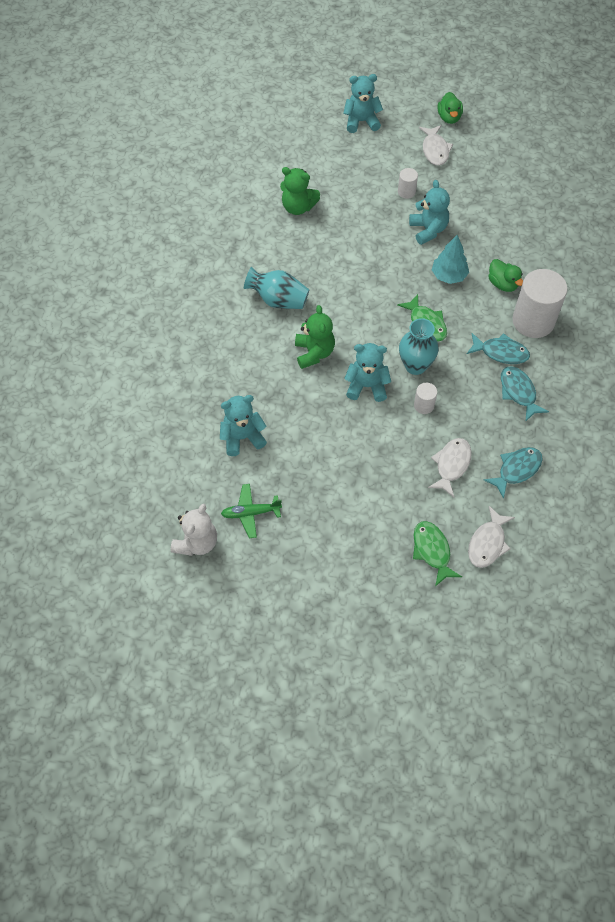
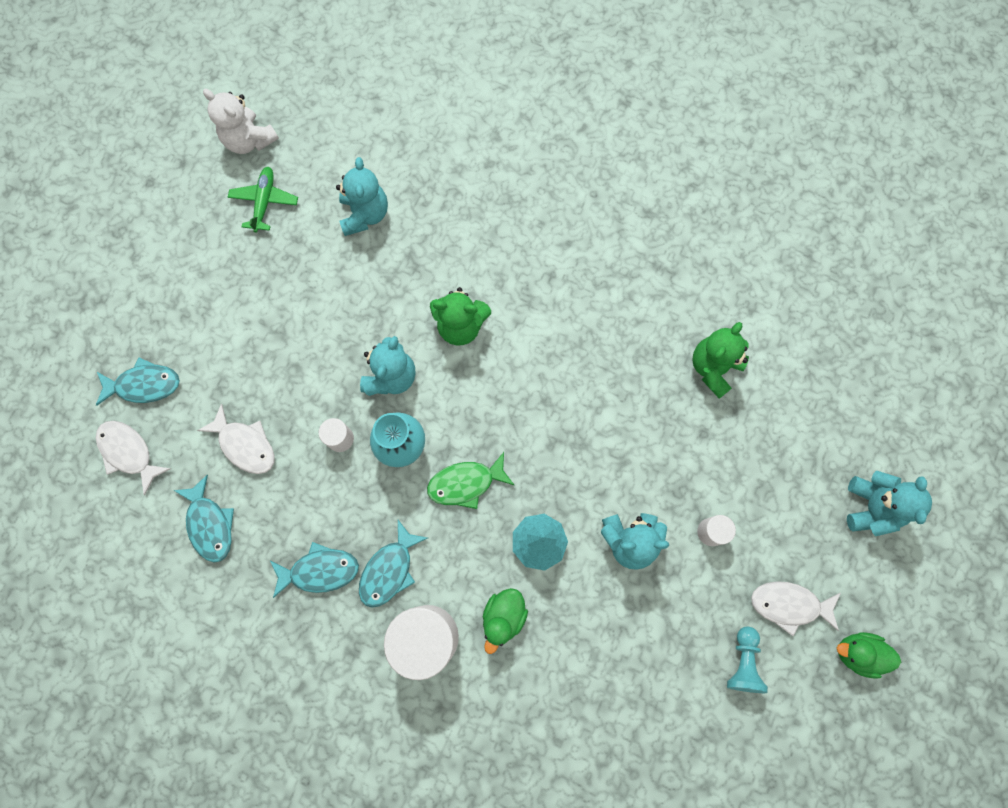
camera: 105 degrees right, 15 degrees up
(278, 300) = (556, 302): turquoise vase -> none
(432, 551) = (144, 385): green fish -> turquoise fish
(477, 166) = (743, 662): none -> turquoise pawn
(502, 284) = (503, 616): green duck -> green duck turned 45 degrees counterclockwise

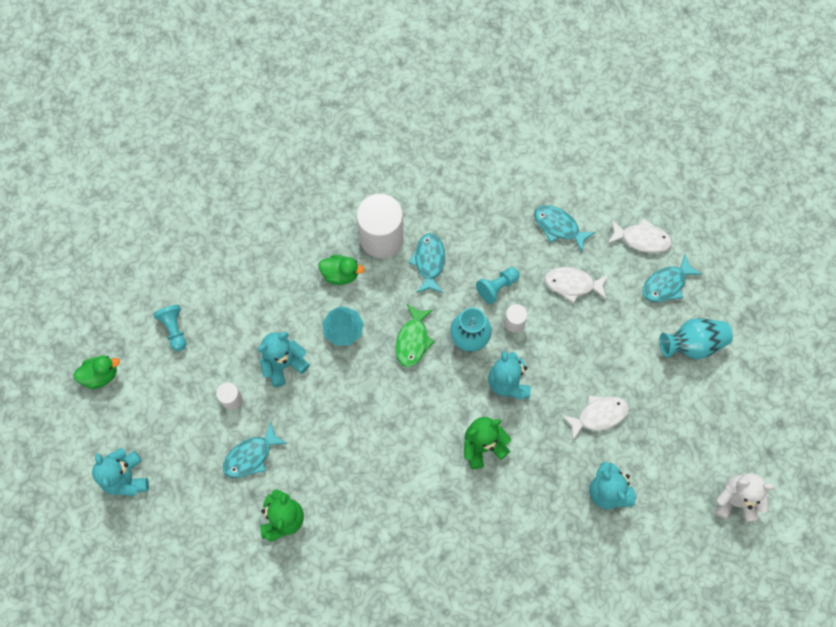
camera: 150 degrees right, 5 degrees down
(169, 306) = (692, 344): none -> turquoise vase
(265, 202) = (687, 457): green plane -> none
(320, 570) = (472, 238): turquoise fish -> turquoise fish (251, 456)
(331, 491) = (497, 287): none -> turquoise pawn
(466, 483) = (413, 340): green fish -> green fish turned 150 degrees clockwise
(503, 616) = (341, 274): green duck -> green duck turned 105 degrees clockwise
(789, 605) = (158, 380): white fish -> white fish (598, 415)

